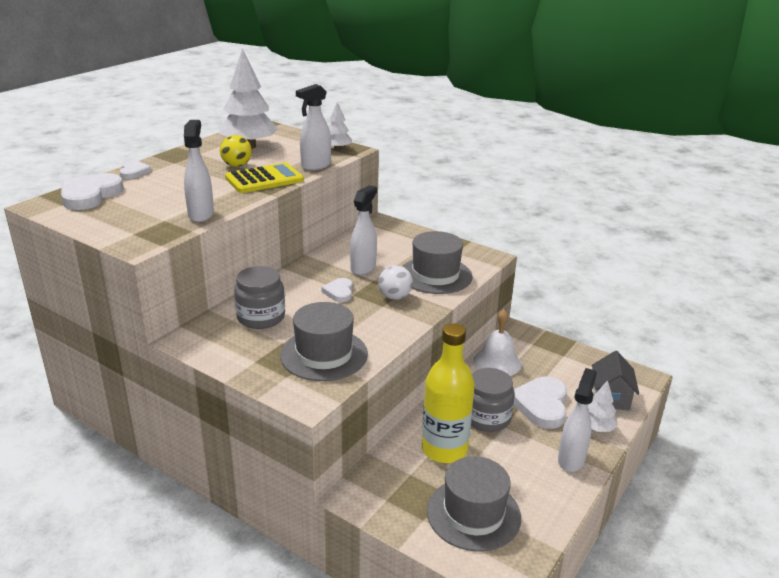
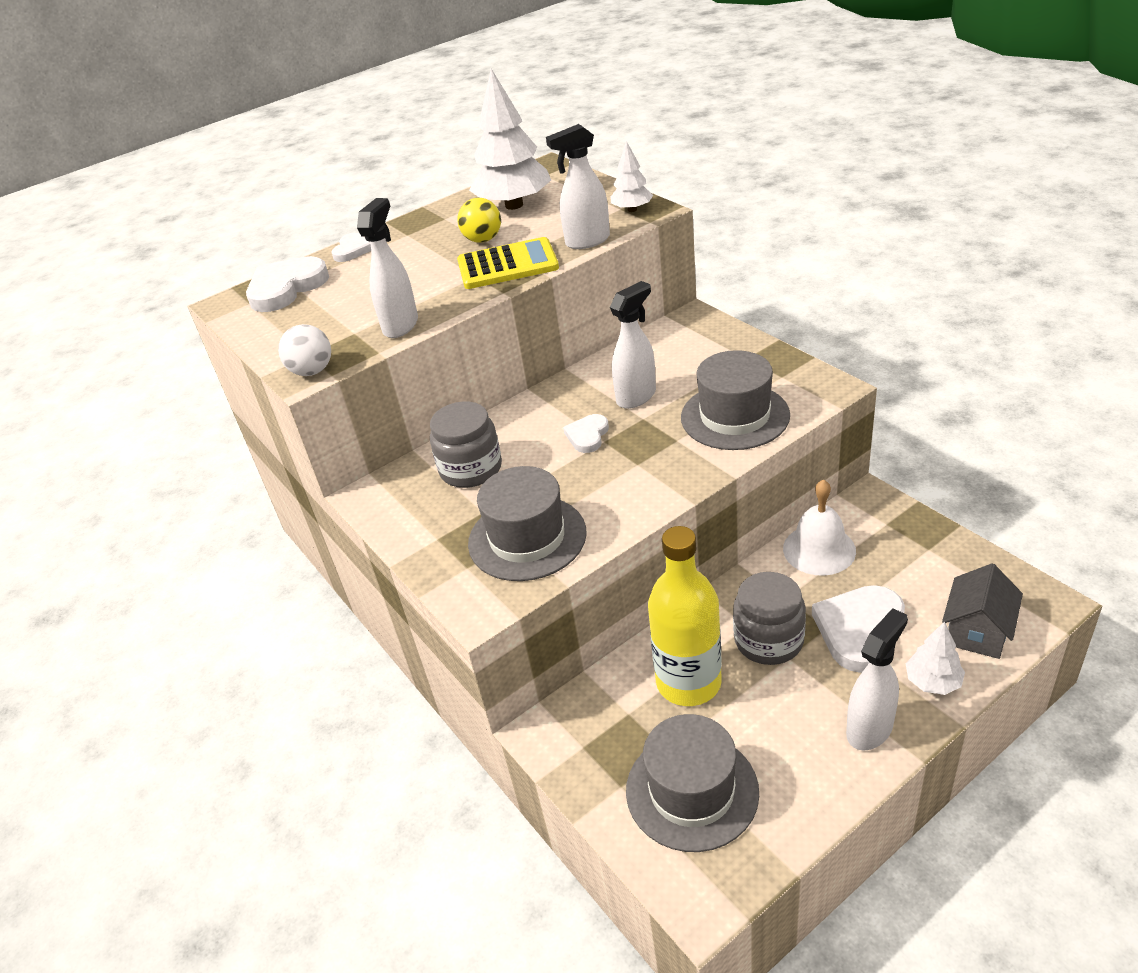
camera: 25 degrees right, 10 degrees up
(395, 297) = (660, 450): white ball -> white ball (312, 371)

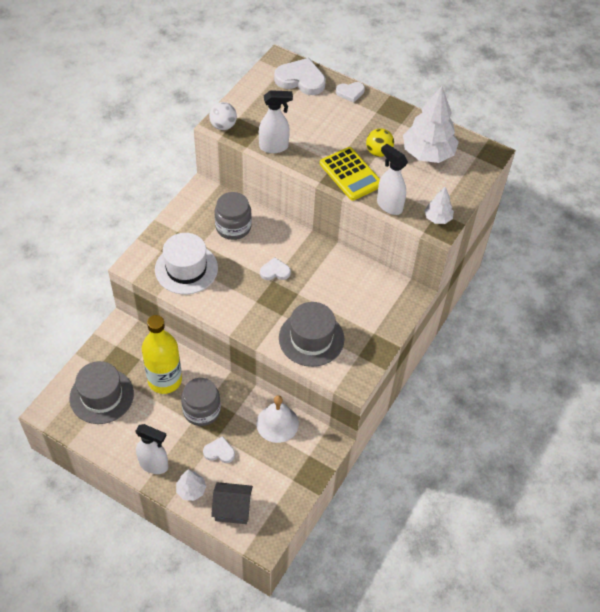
camera: 60 degrees right, 15 degrees up
(527, 538) = (186, 269): grey hat -> white hat
(636, 396) = (318, 285): white spray bottle -> none
(859, 630) = (219, 452): white heart -> white heart, size x0.55

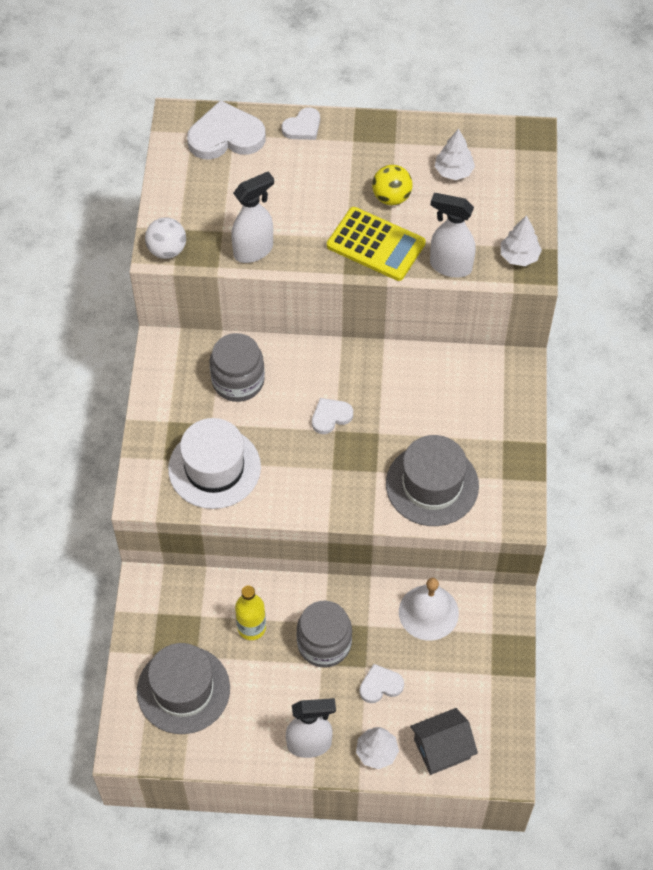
camera: 25 degrees left, 5 degrees up
(165, 380) = (251, 628): yellow bottle -> yellow bottle, size x0.57
(428, 153) = (453, 171): white tree -> white tree, size x0.51

